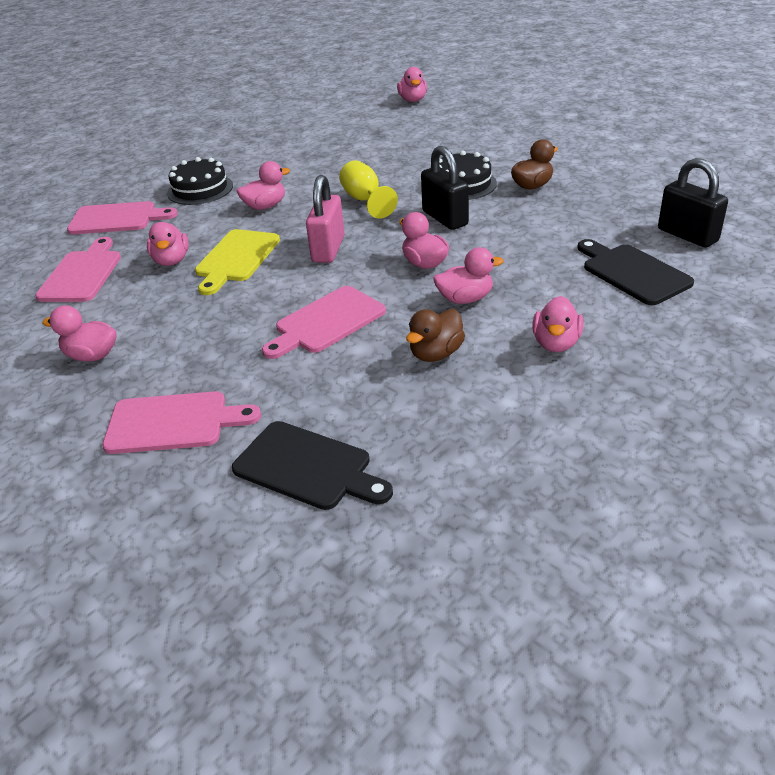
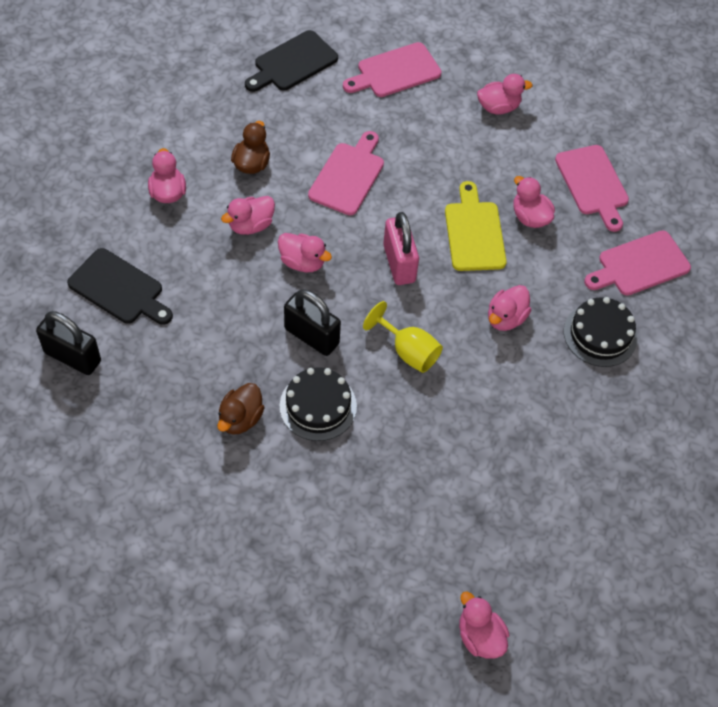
camera: 150 degrees right, 20 degrees up
(307, 467) = (293, 63): black cutting board -> black cutting board turned 45 degrees counterclockwise

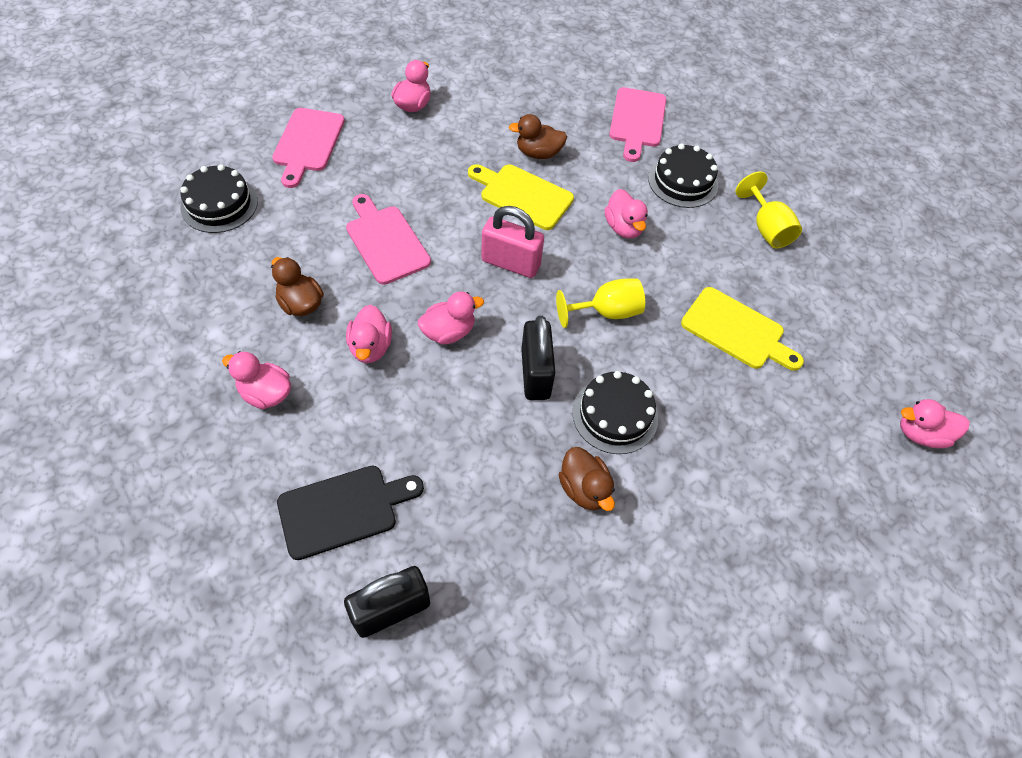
camera: 55 degrees left, 0 degrees up
(293, 63) = (219, 204): black cutting board -> black cake
(311, 336) = (535, 374): black padlock -> black padlock turned 75 degrees counterclockwise
(469, 451) = (736, 330): none -> yellow cutting board
(530, 217) = (538, 153): pink duck -> brown duck
(592, 184) = (539, 99): pink cutting board -> none
(605, 423) = (766, 228): none -> yellow goblet

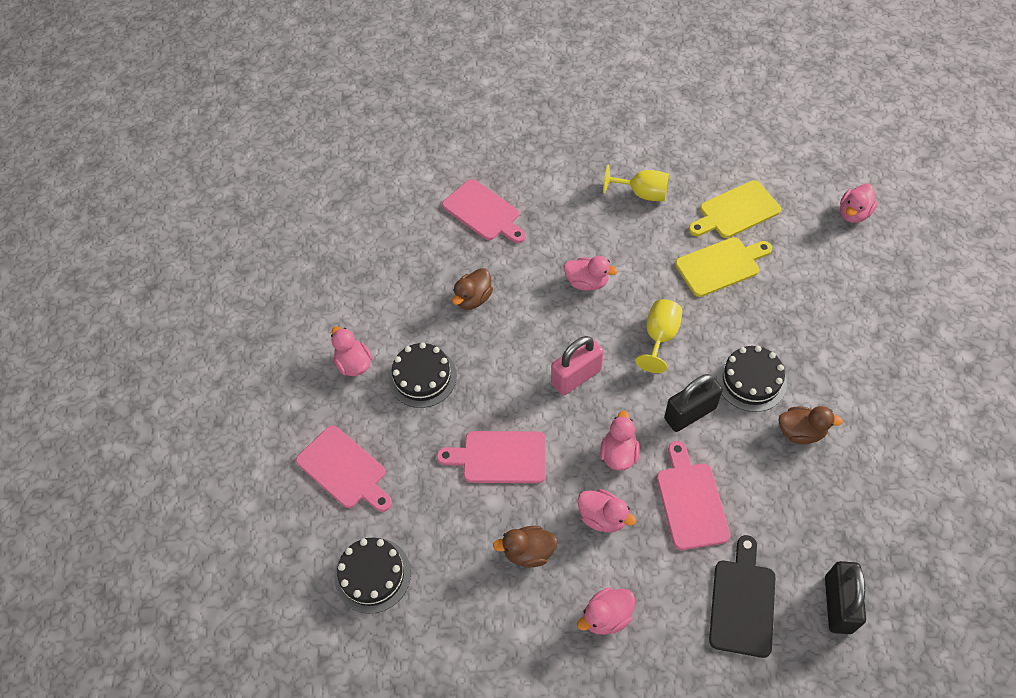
camera: 50 degrees left, 0 degrees up
(433, 415) = (691, 501): none -> pink cutting board
(523, 195) = (512, 333): yellow cutting board -> yellow cutting board (736, 211)
(535, 374) = (690, 413): black padlock -> black padlock turned 60 degrees counterclockwise
(683, 181) = (565, 218): black cake -> black cake (422, 377)

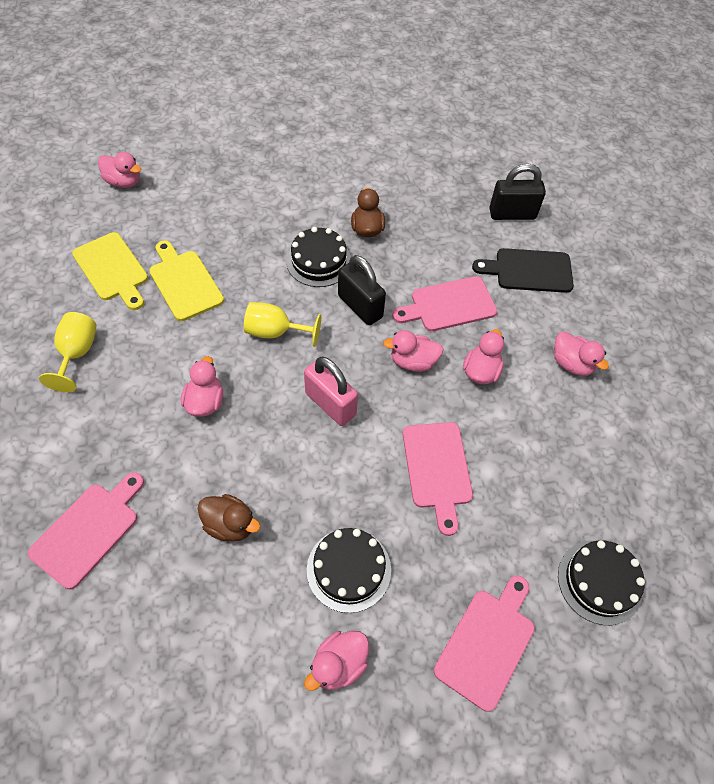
camera: 105 degrees left, 0 degrees up
(528, 552) = (531, 431): brown duck -> none

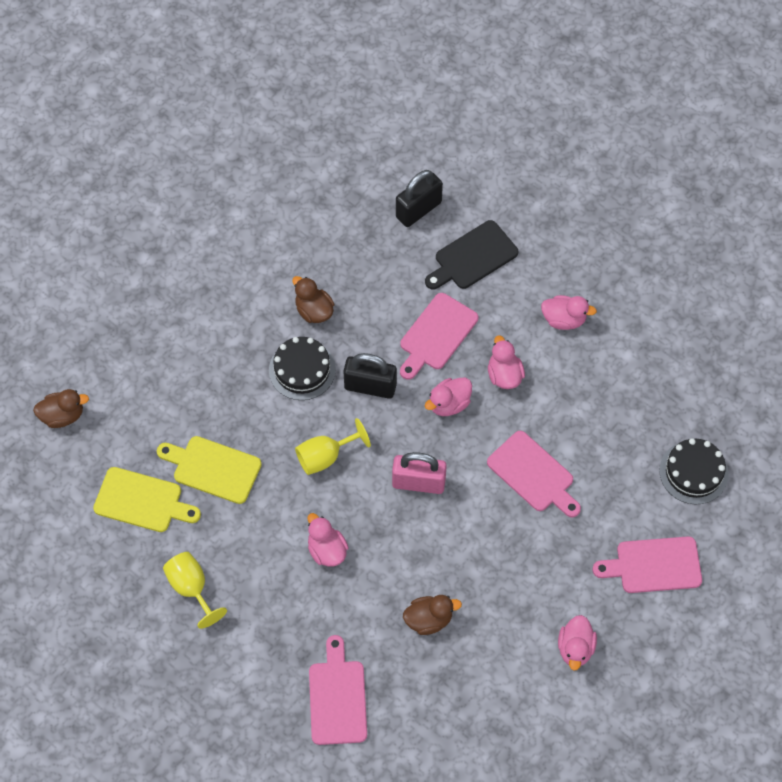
camera: 35 degrees left, 5 degrees up
(124, 182) = (63, 415): pink duck -> brown duck
(349, 569) = (532, 587): black cake -> none
(487, 643) = (654, 565): pink cutting board -> pink cutting board turned 90 degrees counterclockwise

